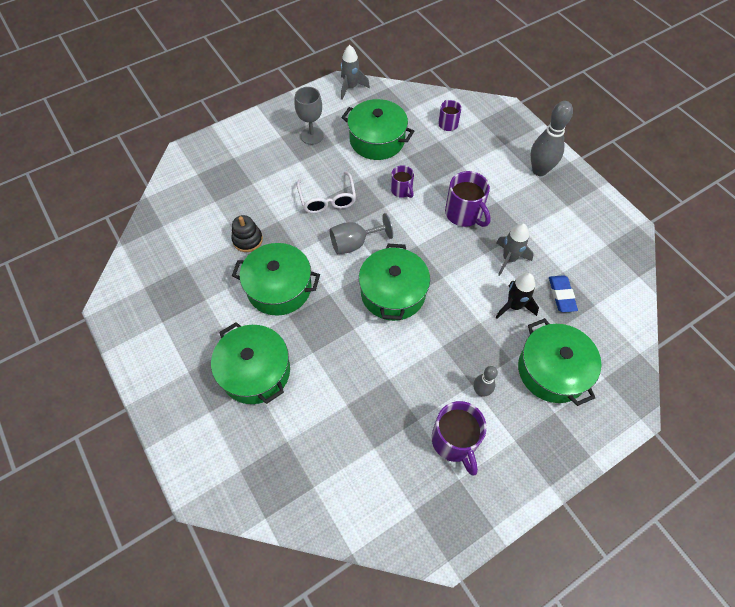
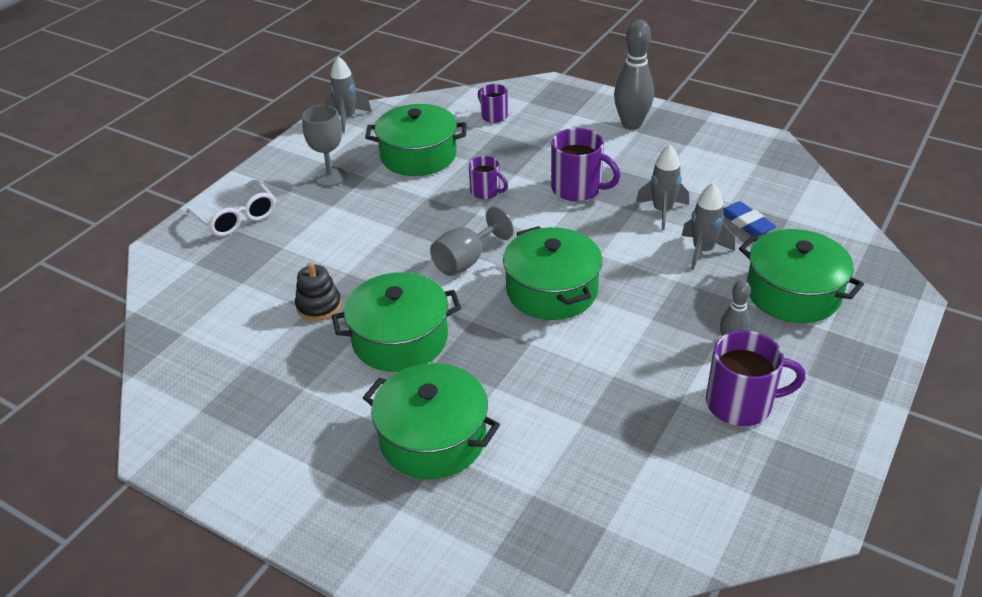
camera: 25 degrees left, 20 degrees down
(327, 199) = (397, 230): white glasses -> white glasses (236, 217)
(454, 441) = (741, 404): purple mug -> purple mug turned 45 degrees counterclockwise
(514, 306) = (702, 251): black rocket -> grey rocket

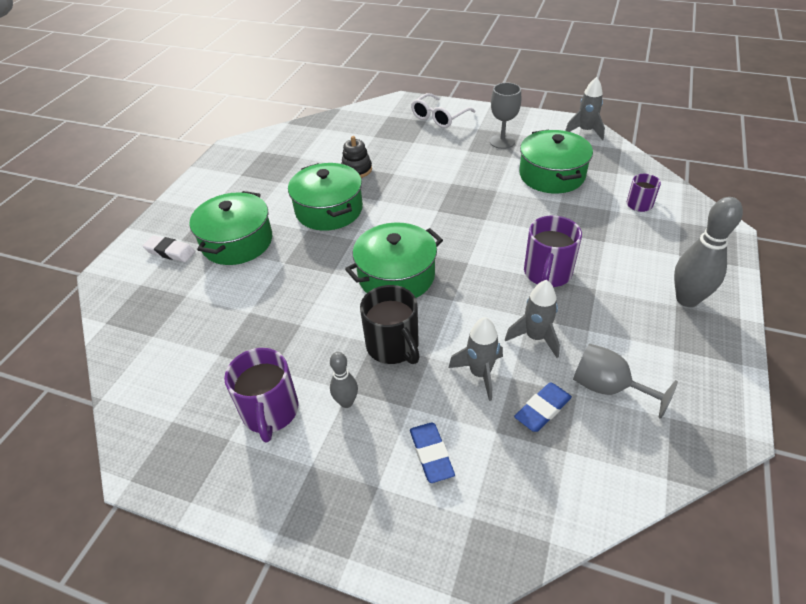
camera: 80 degrees right, 5 degrees up
(425, 521) = (170, 251): none -> white eraser
(466, 261) = (421, 224): grey goblet -> grey goblet (608, 387)
(486, 192) = (517, 219): purple mug -> none
(659, 303) = (393, 346): none -> black mug
(793, 293) = (431, 454): green pot -> blue eraser

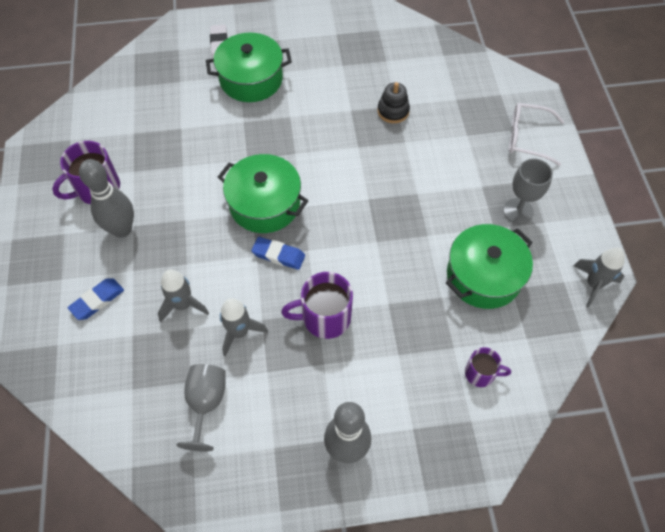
camera: 60 degrees right, 15 degrees up
(329, 210) = (324, 118): green pot -> none
(346, 402) = (122, 229): grey bowling pin -> grey bowling pin, size x1.80
(393, 346) = (186, 235): black mug -> none
(542, 409) = (165, 360): blue eraser -> blue eraser (278, 255)

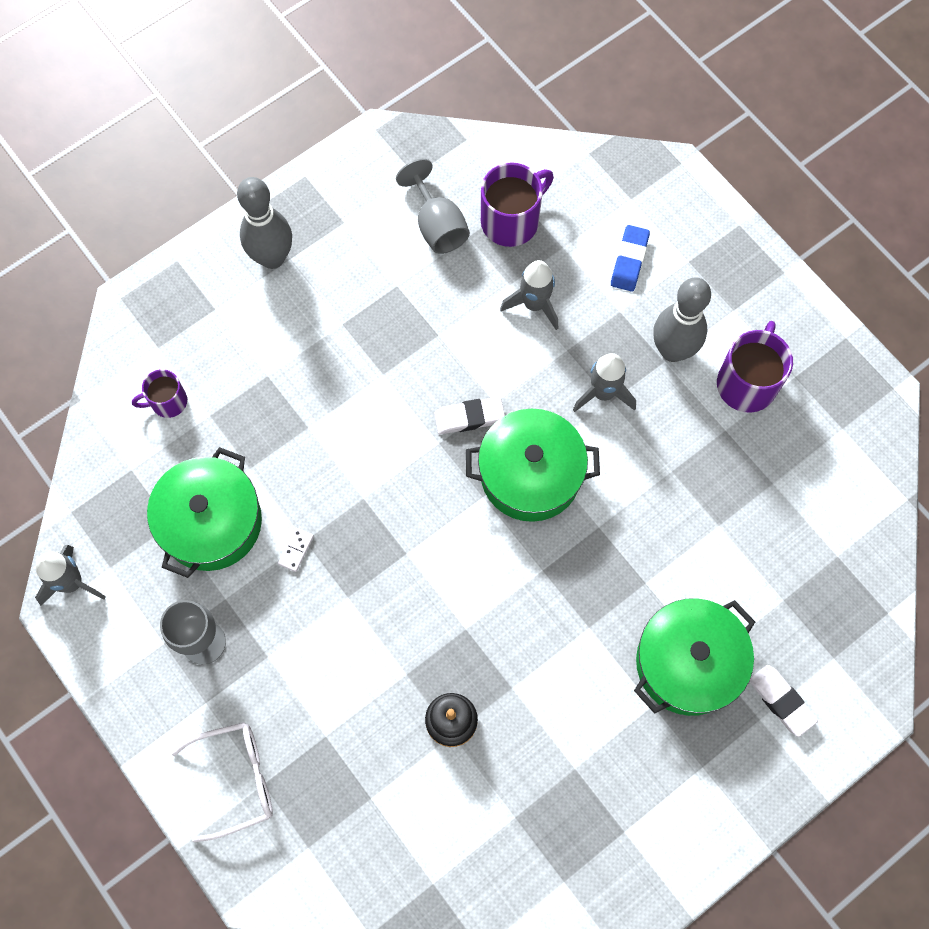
camera: 150 degrees right, 10 degrees up
(239, 332) = (452, 308): grey rocket -> grey rocket (603, 393)
(278, 255) = (469, 417): blue eraser -> white eraser
(324, 317) = (370, 373): purple mug -> purple mug (511, 220)
(435, 233) = (296, 550): none -> white domino

